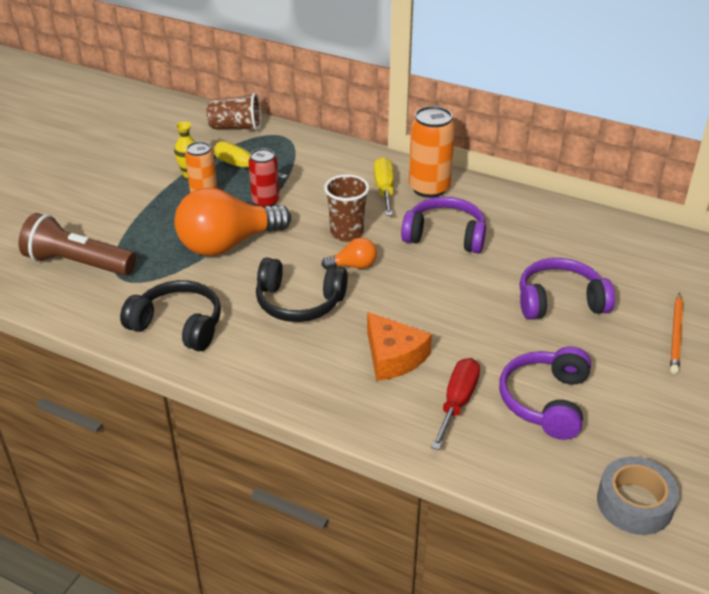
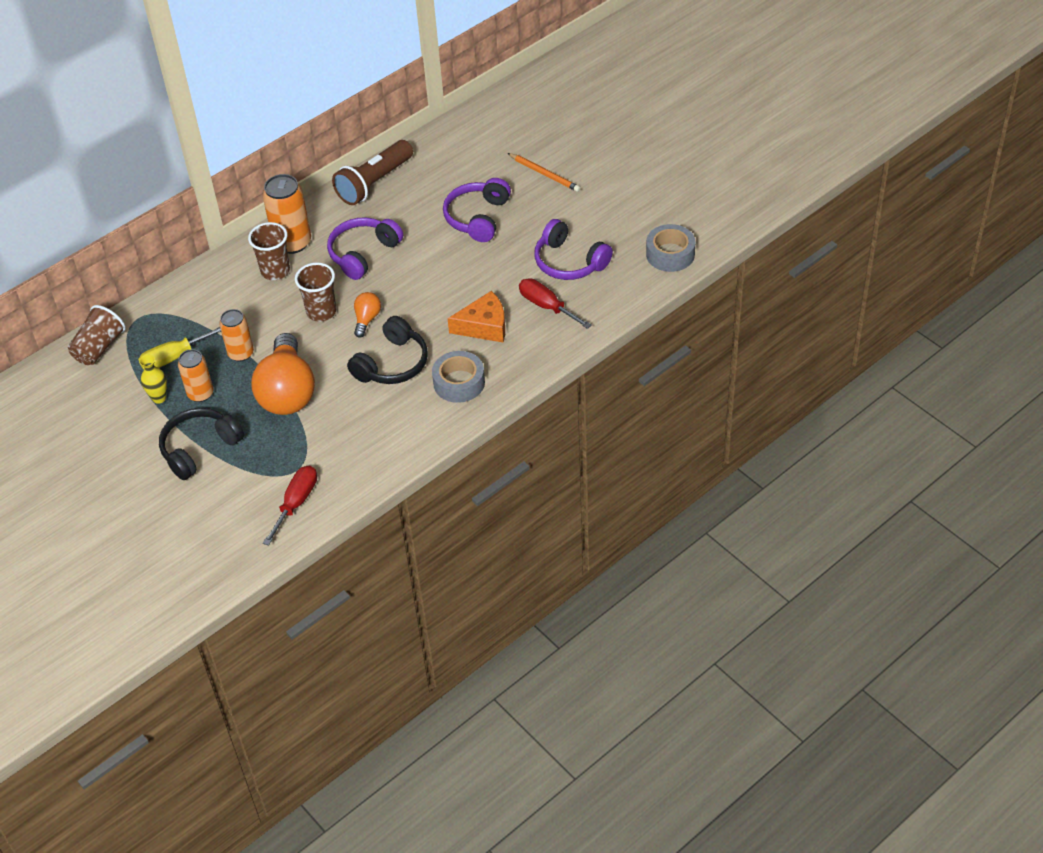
camera: 65 degrees left, 10 degrees up
(78, 263) = (251, 500): brown flashlight -> brown flashlight (374, 183)
(80, 293) = (296, 503): none -> red screwdriver
(178, 325) = (377, 444): black headphones -> black headphones (199, 448)
(265, 201) = (241, 353): red can -> orange can
(294, 362) = (459, 382): none -> grey tape
(384, 189) = (275, 271): yellow screwdriver -> brown cup

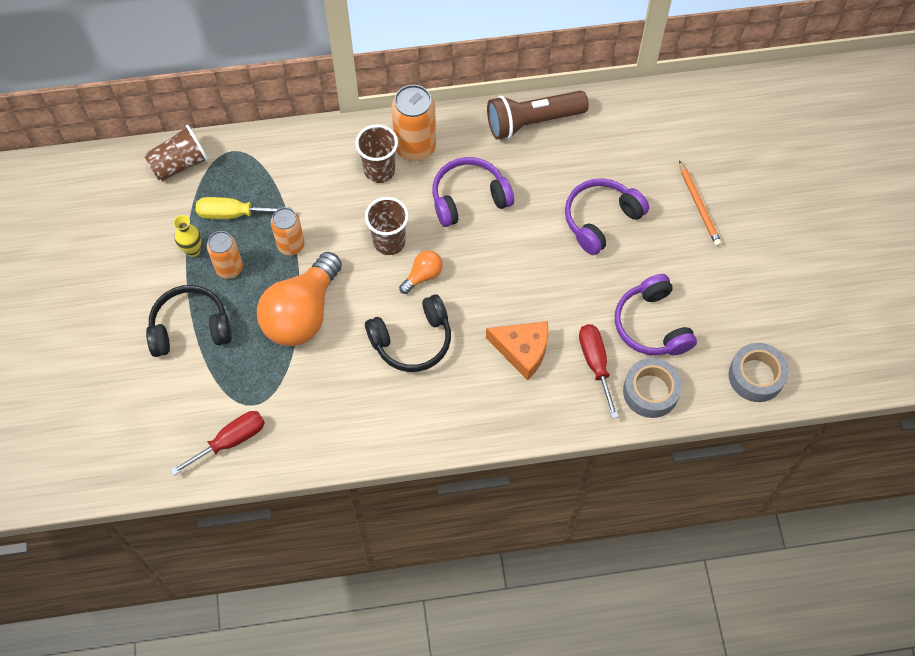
camera: 30 degrees right, 15 degrees up
(459, 382) = (457, 400): grey tape -> grey tape (650, 391)

